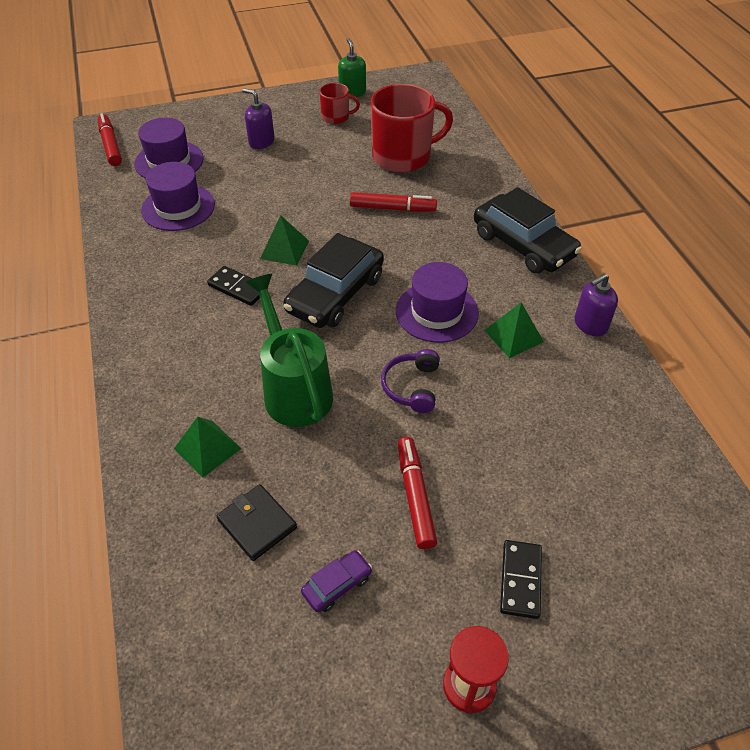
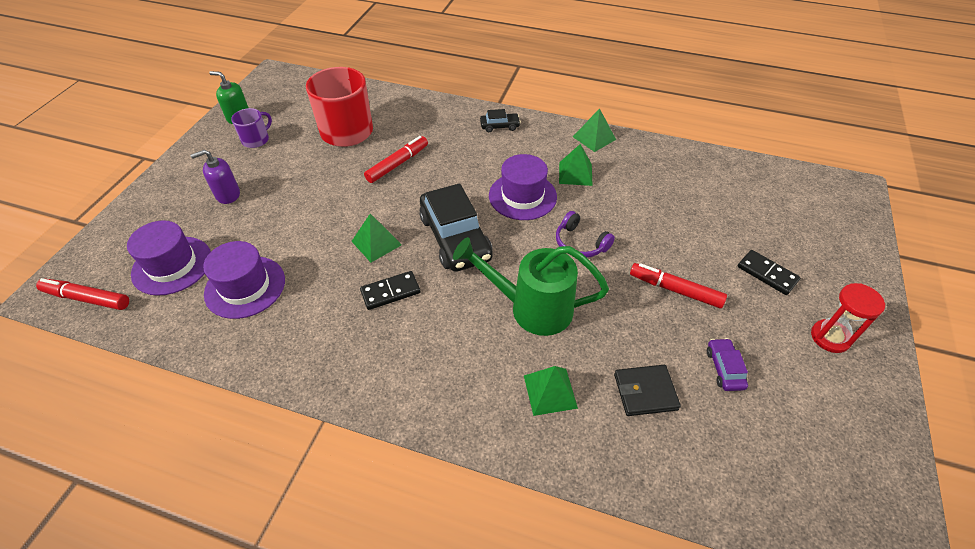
camera: 55 degrees left, 0 degrees up
(336, 117) = (256, 140): red mug -> purple mug
(523, 245) = (499, 126): black car -> black car, size x0.46
(590, 324) = (594, 138): purple soap dispenser -> green pyramid

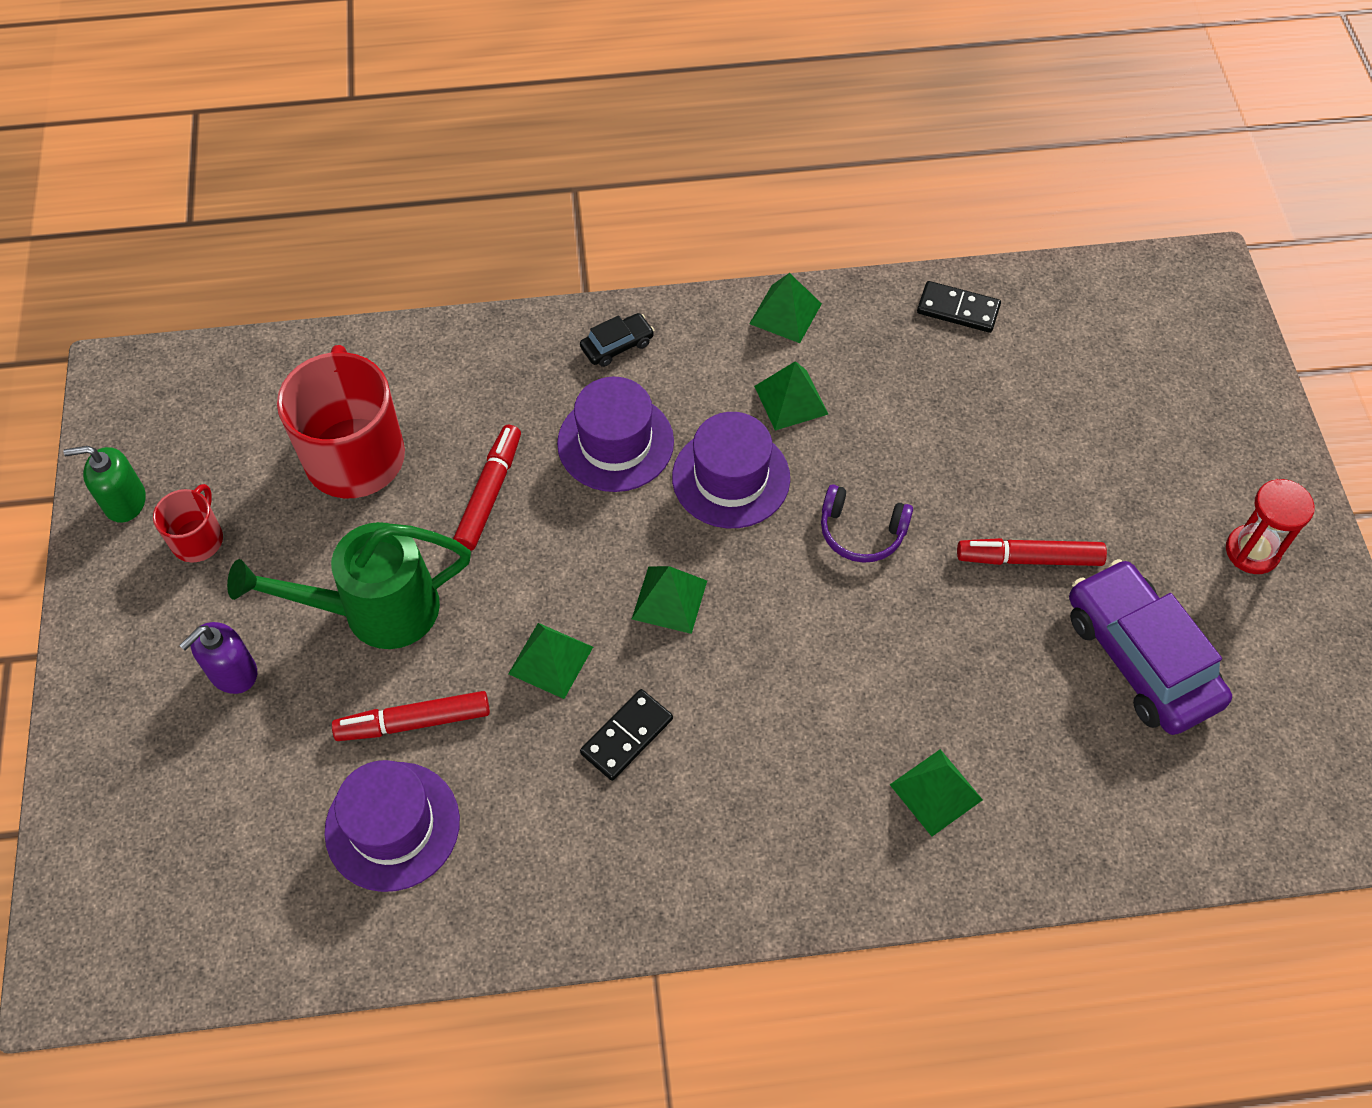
camera: 25 degrees left, 10 degrees up
(87, 298) = (143, 960): red marker -> red marker (414, 722)
(172, 265) = (240, 842): purple hat -> purple hat (615, 442)
(256, 140) = (198, 539): purple mug -> red mug
(455, 238) = (669, 599): black car -> green pyramid
(532, 308) = (847, 674): green watering can -> green watering can (376, 610)
(645, 392) = (1056, 737): black wallet -> none
(724, 368) = (1140, 657): purple car -> purple car, size x2.20
(767, 274) = (1139, 479): black domino -> black domino (958, 310)

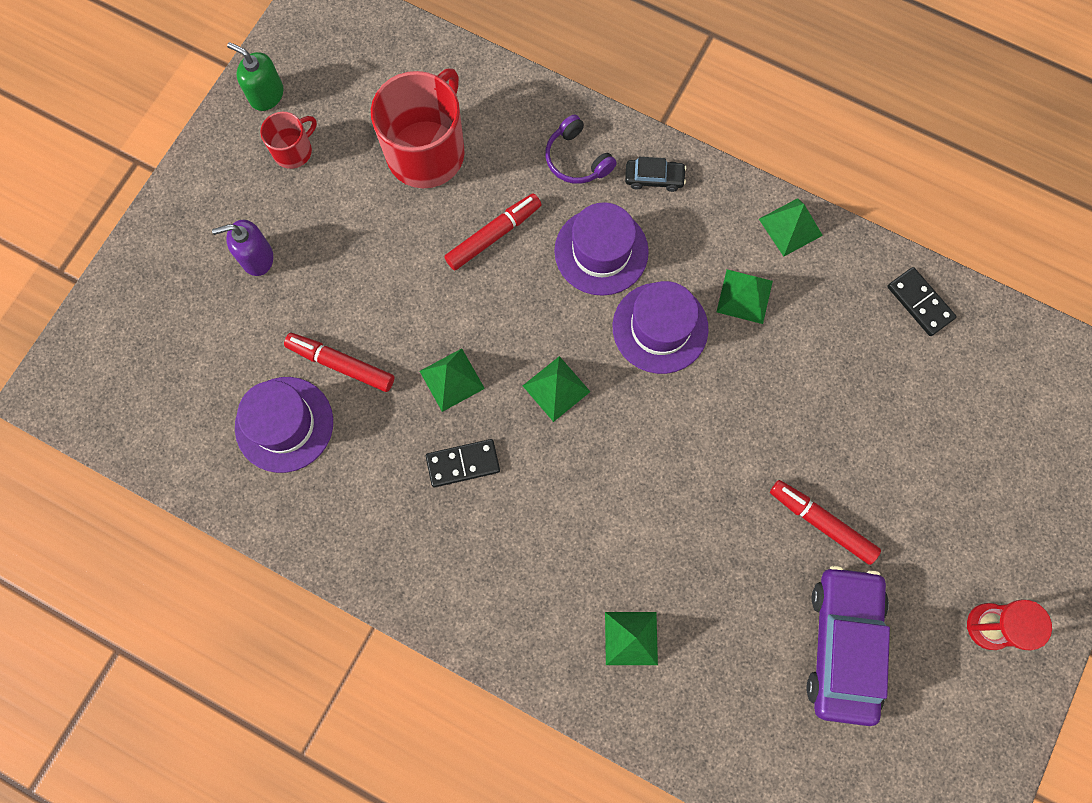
camera: 35 degrees right, 15 degrees up
(376, 610) = (368, 272): green watering can -> none
(861, 532) = (719, 426): purple headphones -> purple headphones (577, 159)

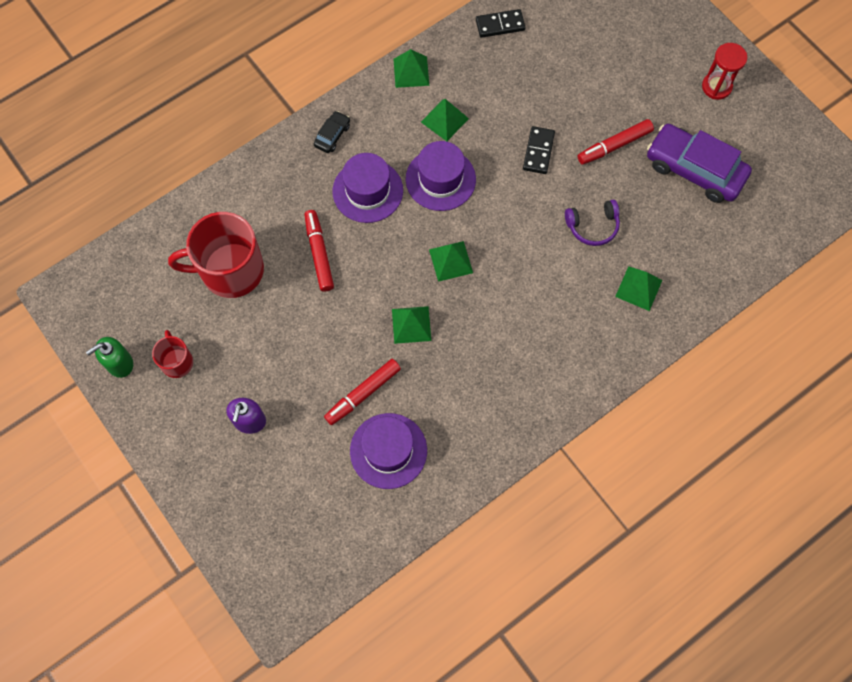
camera: 65 degrees left, 5 degrees down
(427, 151) = (230, 270): red mug -> red mug turned 60 degrees counterclockwise
(463, 463) = (474, 342): black domino -> black domino (538, 151)
(577, 159) = (291, 176): purple headphones -> purple headphones (593, 226)

